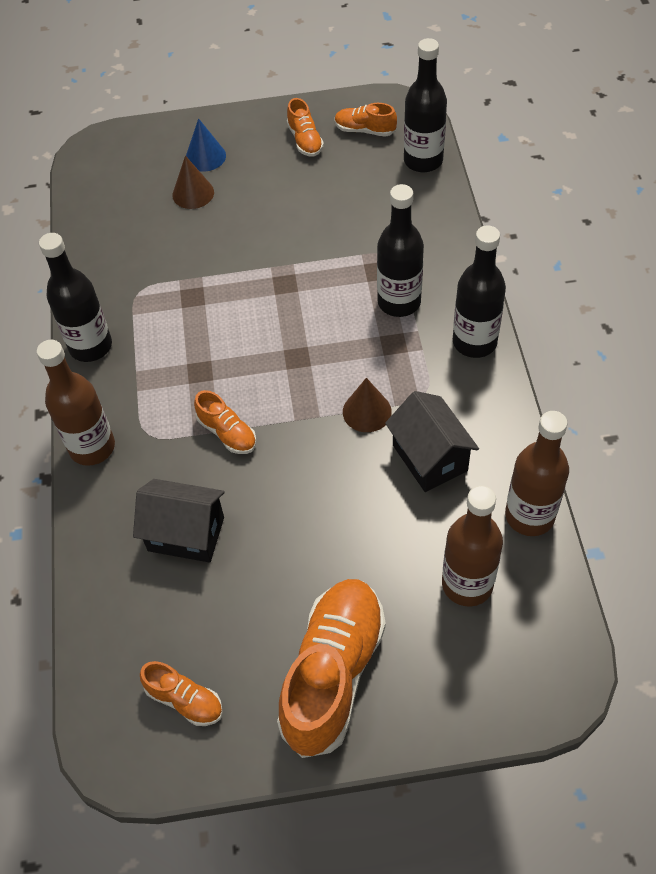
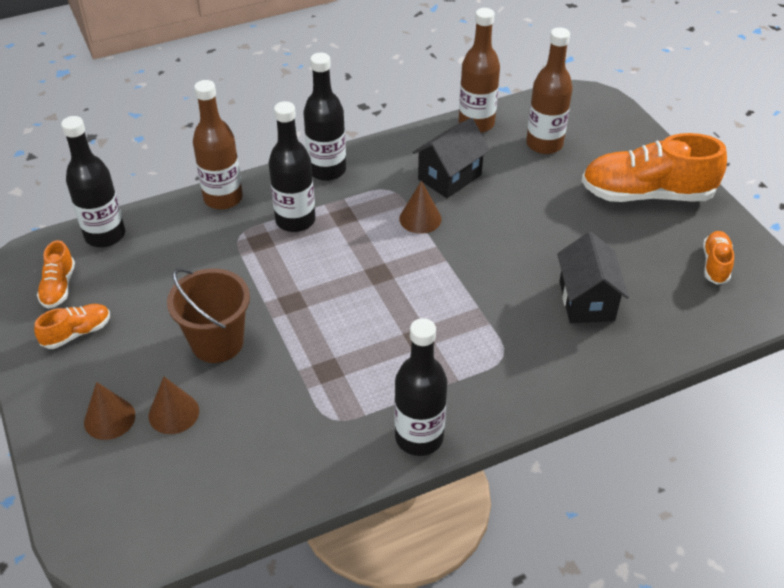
camera: 110 degrees left, 10 degrees down
(92, 447) = (536, 394): brown bottle -> brown bottle (223, 198)
(205, 157) = (109, 418): blue cone -> brown cone
(227, 433) = (478, 300): orange shoe -> none
(257, 226) = (217, 342): none -> brown bucket

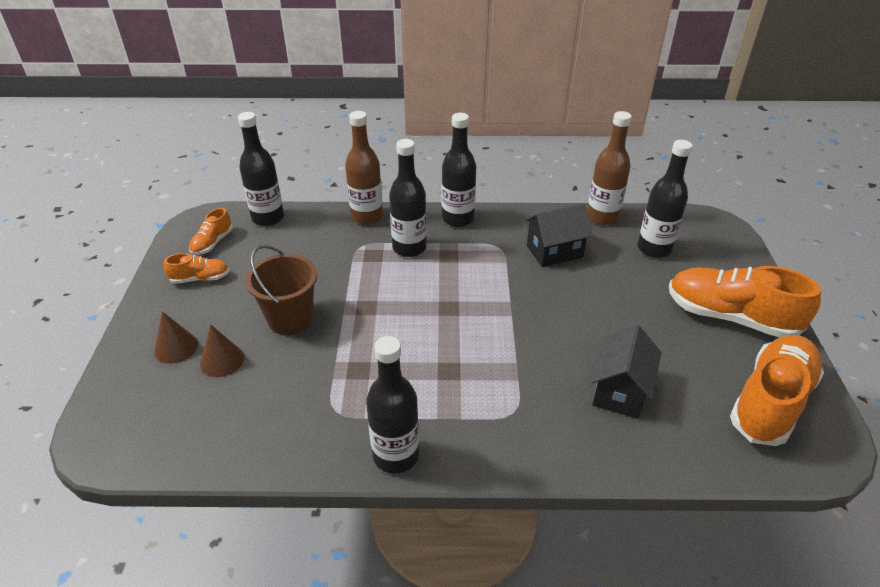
camera: 25 degrees right, 5 degrees down
(420, 218) = (510, 276): brown cone -> none
(544, 144) = (654, 249): brown bottle -> black bottle
(715, 264) = (770, 401): orange shoe -> orange shoe, size x2.08

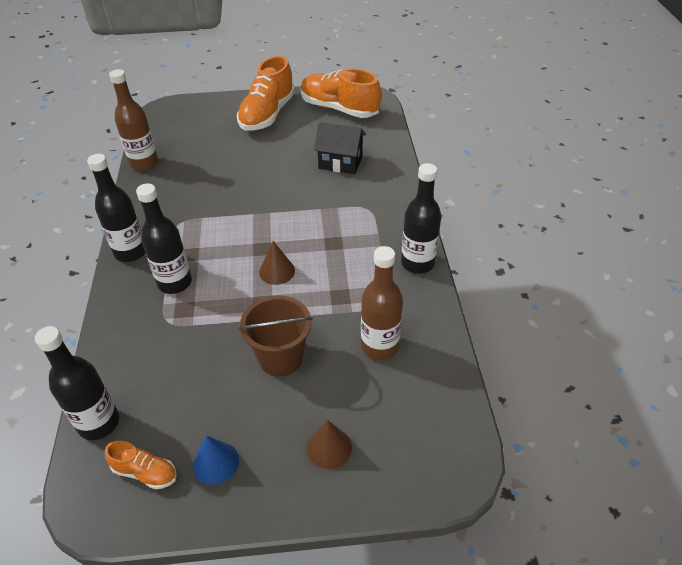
camera: 95 degrees left, 5 degrees up
(200, 278) = (216, 462): orange shoe -> blue cone
(222, 360) = (342, 399): brown cone -> brown cone (277, 271)
(367, 217) = (114, 324): brown bottle -> brown bottle (379, 346)
(554, 251) = (189, 190): black house -> none
(654, 249) = (191, 140): black bottle -> none

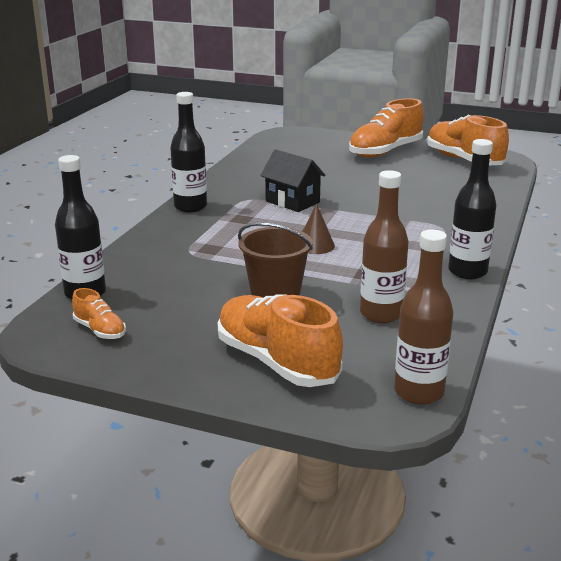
camera: 25 degrees right, 20 degrees down
(144, 163) = (244, 160): brown bottle -> brown bottle (419, 392)
(175, 283) = (214, 232): black bottle -> none
(216, 462) = (164, 341): blue cone -> none
(329, 447) = (276, 362): brown cone -> orange shoe
(340, 162) = (436, 193): black house -> black house (292, 202)

